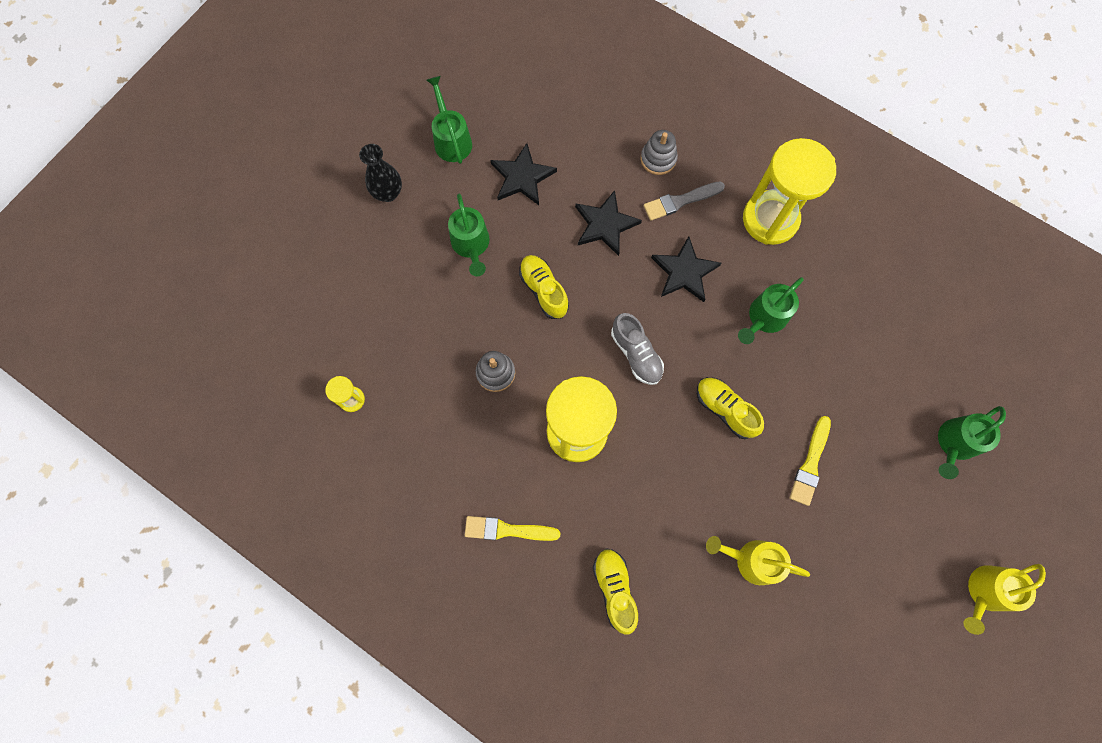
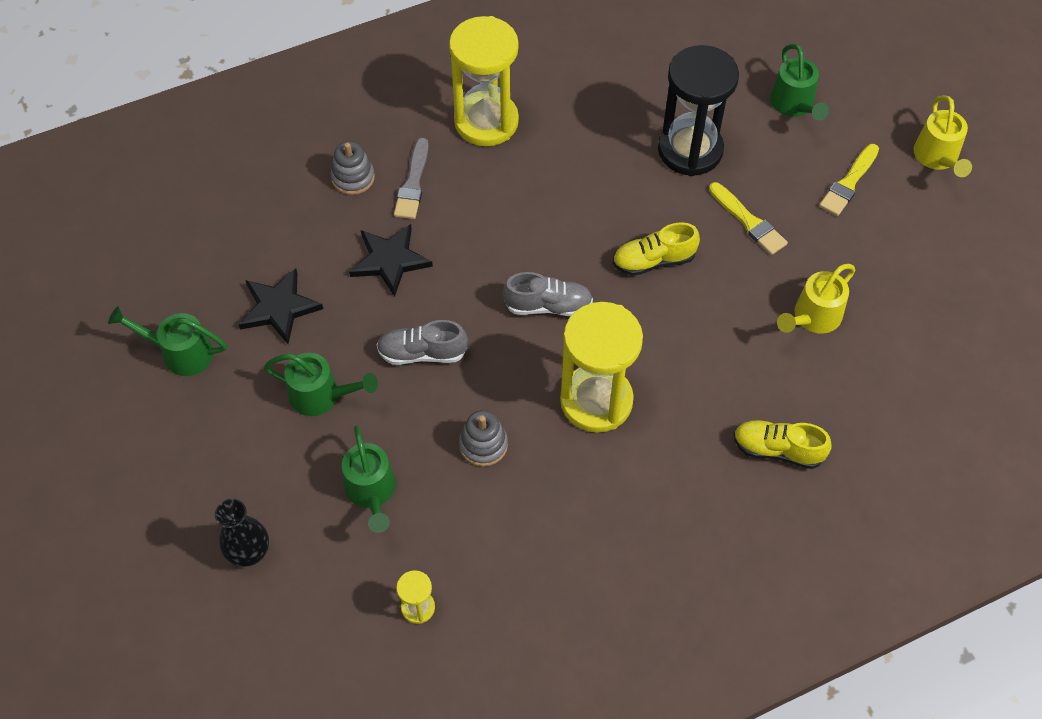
camera: 60 degrees left, 15 degrees down
(388, 193) = (195, 449): black vase -> black vase (249, 552)
(507, 530) = (661, 519): yellow brush -> yellow brush (848, 183)
(543, 290) = (422, 353): yellow shoe -> grey shoe
(684, 272) = (490, 219): black star -> none
(764, 318) = (583, 181): green watering can -> green watering can (371, 492)
(848, 383) = (690, 150): none -> black hourglass

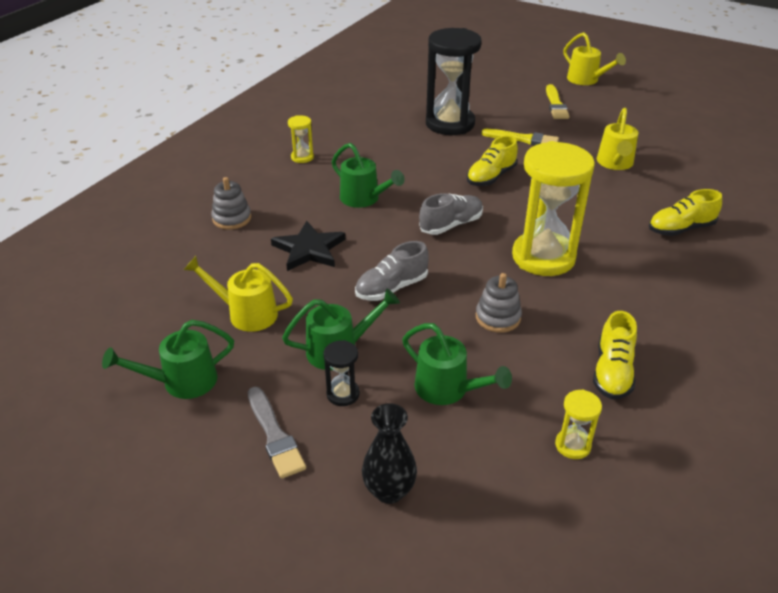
camera: 35 degrees left, 20 degrees down
(279, 308) = (245, 313): black star -> yellow watering can
(288, 443) = (343, 394): none -> black hourglass
(413, 183) = (282, 204): grey brush -> grey brush (274, 435)
(486, 122) = (302, 157): yellow hourglass -> yellow hourglass, size x0.43
(523, 564) = (612, 372): none -> yellow shoe
(794, 105) = (485, 87): green watering can -> green watering can (364, 199)

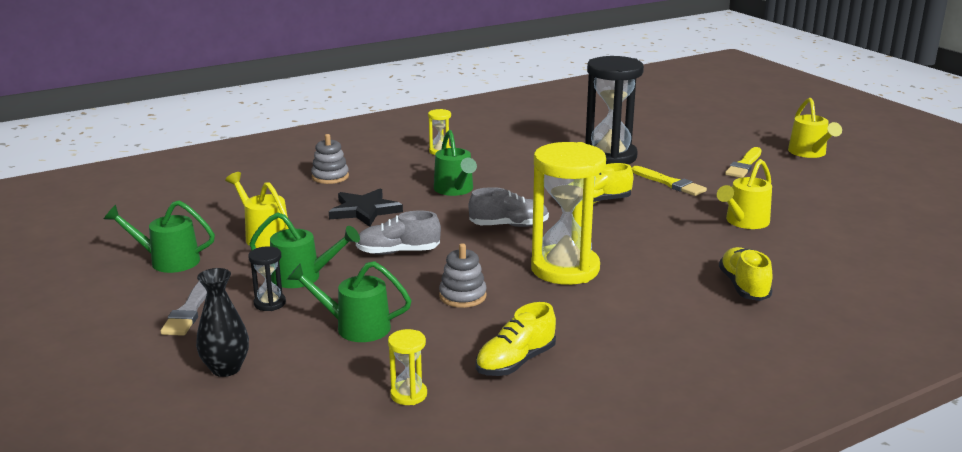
camera: 30 degrees right, 15 degrees down
(448, 390) = (354, 327): green watering can -> green watering can turned 120 degrees clockwise
(680, 229) = (743, 286): yellow shoe -> yellow shoe turned 75 degrees clockwise

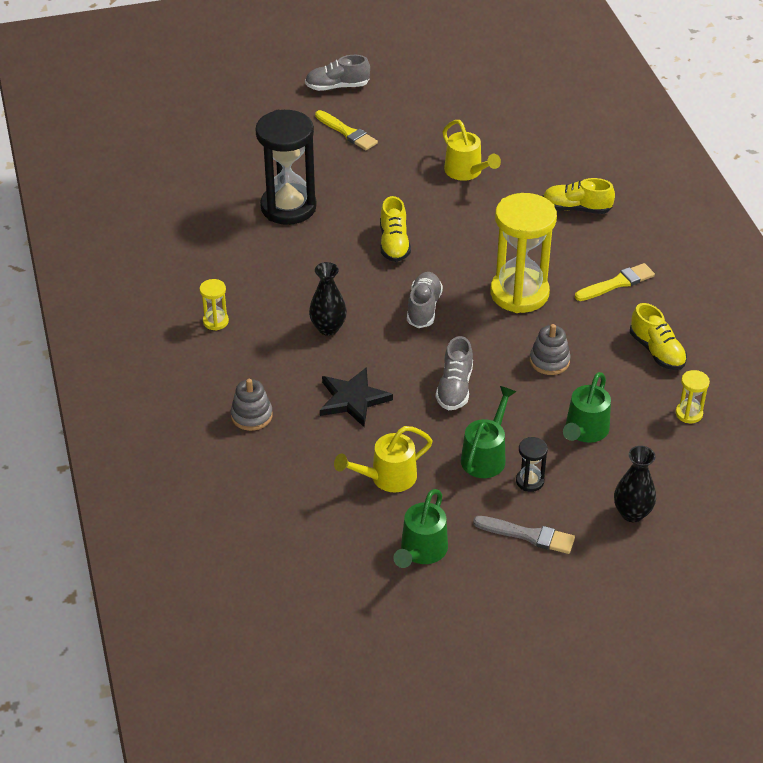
camera: 75 degrees left, 20 degrees up
(455, 190) = (328, 328): green watering can -> black vase
(670, 183) = (369, 188): yellow brush -> yellow brush (617, 283)
(809, 153) = (337, 87): yellow watering can -> grey shoe

